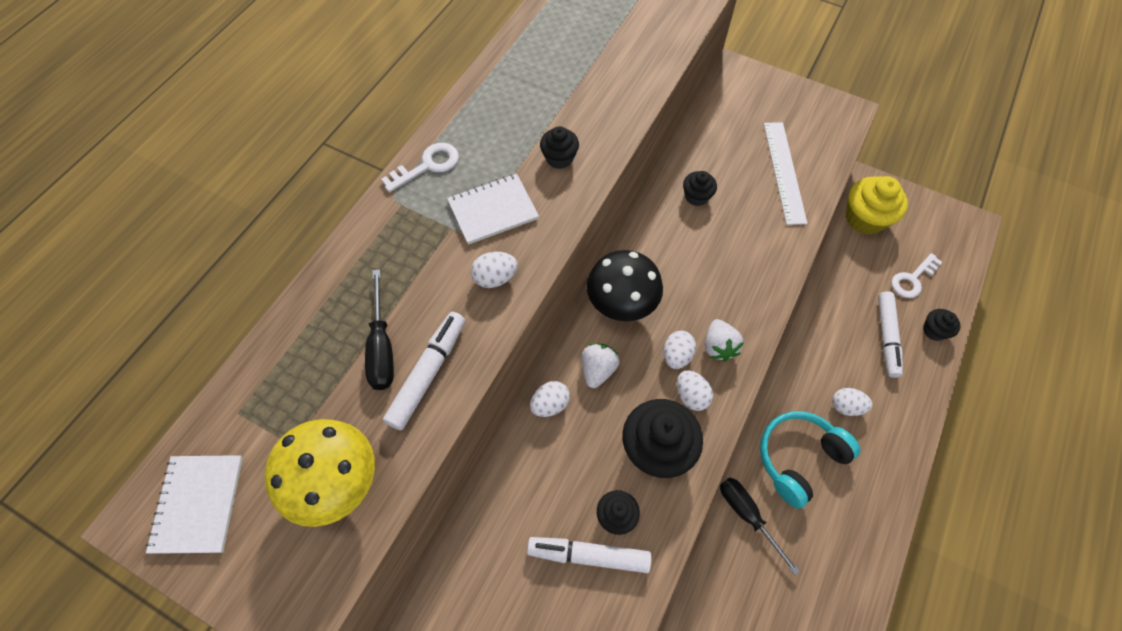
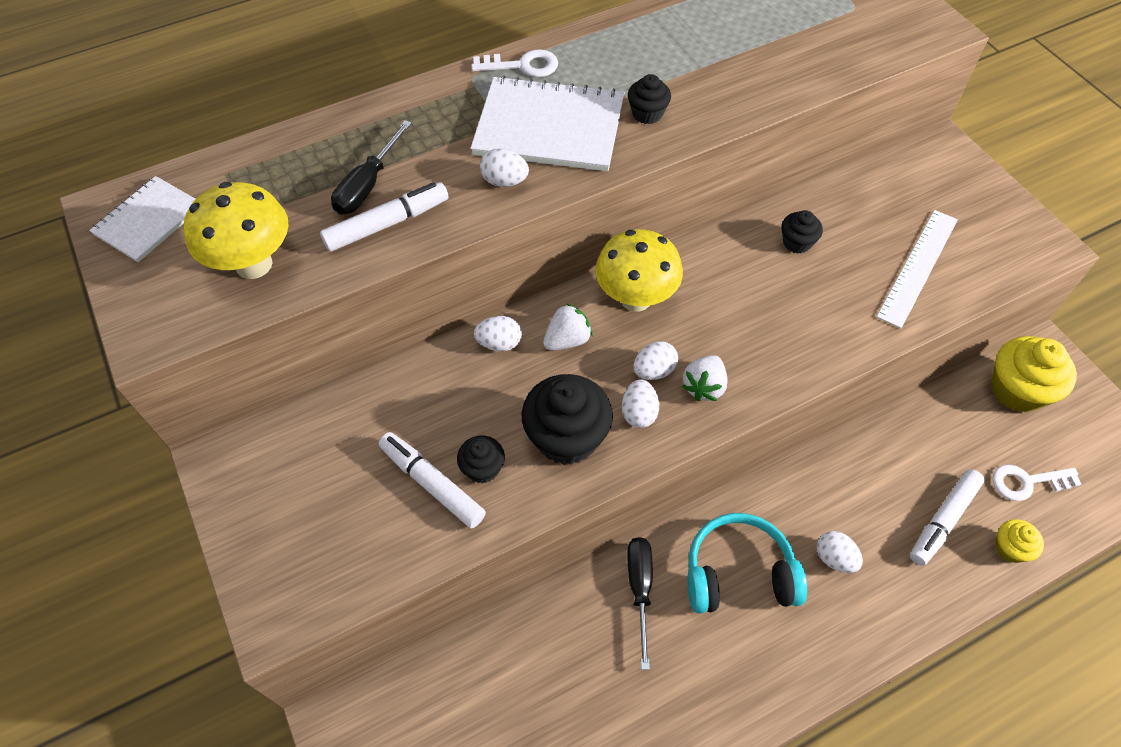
camera: 35 degrees right, 5 degrees down
(493, 210) = (549, 127): white notebook -> white notebook, size x1.67
(621, 306) = (636, 298): black mushroom -> yellow mushroom
(934, 330) = (1010, 548): black cupcake -> yellow cupcake

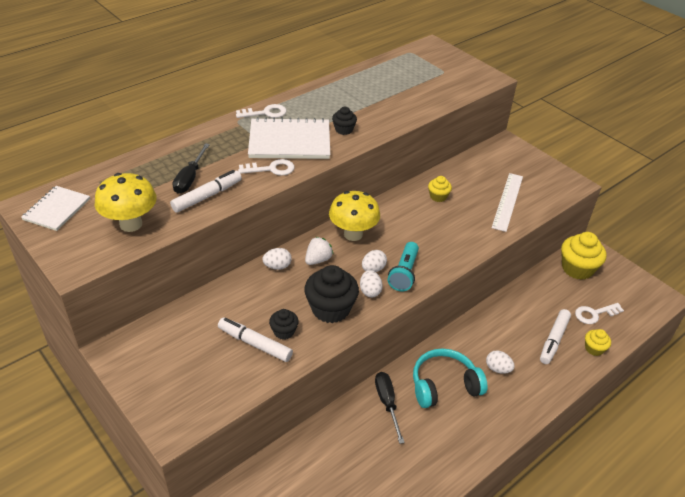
camera: 15 degrees left, 15 degrees down
(505, 181) = (271, 169): white egg -> white key
(704, 387) = (404, 273): white strawberry -> turquoise flashlight
(797, 242) = (438, 196): black cupcake -> yellow cupcake

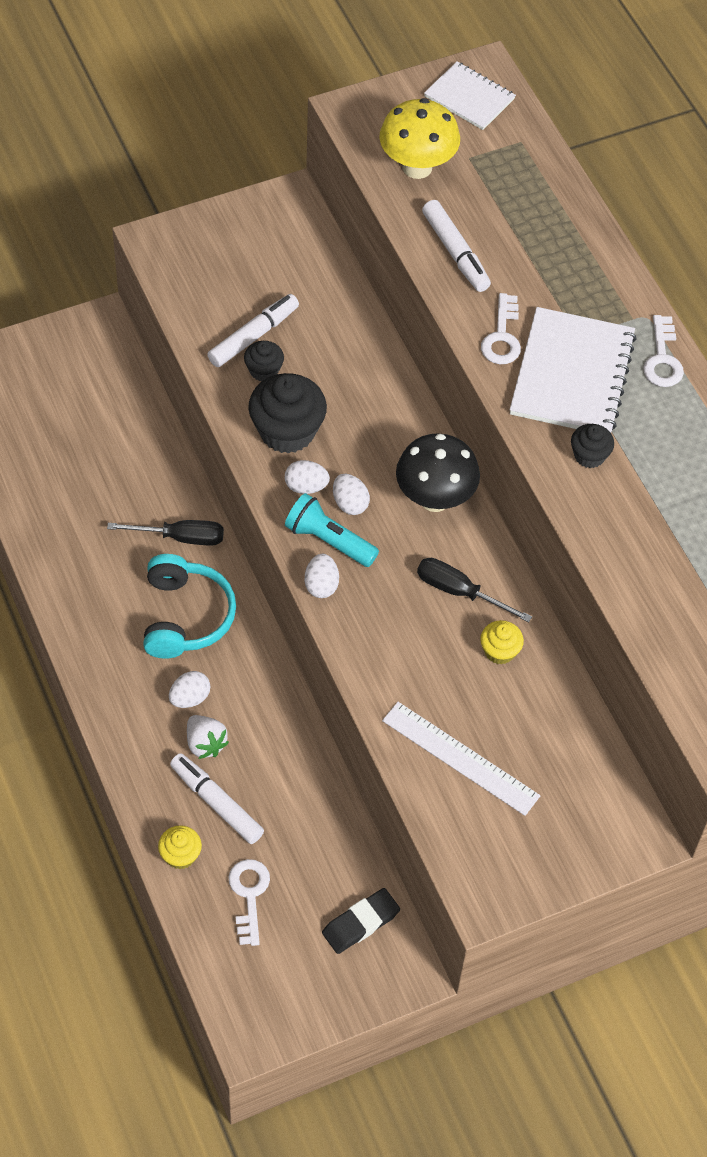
camera: 105 degrees right, 15 degrees up
(190, 178) = (502, 239): black screwdriver -> black screwdriver (459, 592)
(277, 266) = (390, 388): white egg -> white egg (321, 585)
(318, 260) = (390, 439): white strawberry -> white strawberry (205, 743)
(353, 234) = (435, 499): yellow mushroom -> black mushroom
(577, 268) = (360, 923): yellow cupcake -> black eraser

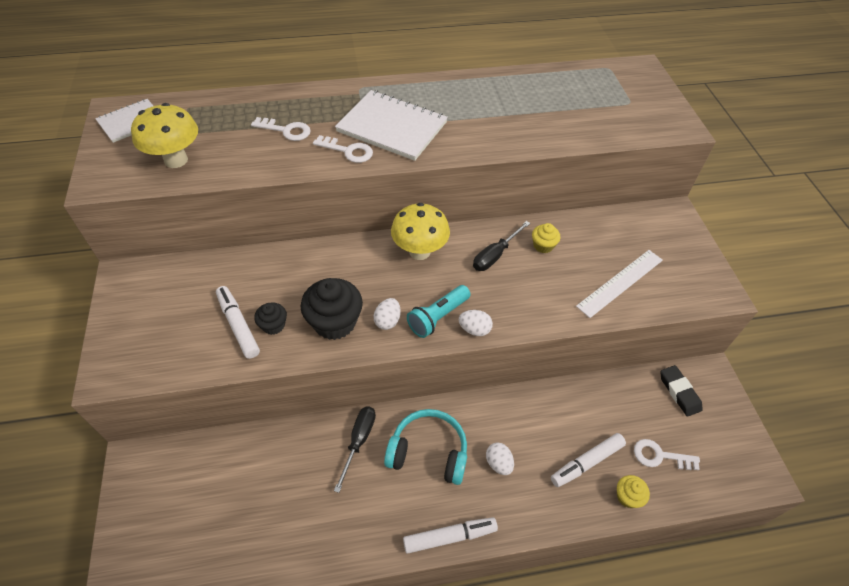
camera: 75 degrees left, 5 degrees down
(205, 743) = (538, 460): white strawberry -> none
(350, 503) = (410, 298): white egg -> none
(435, 499) = (419, 251): black mushroom -> yellow mushroom
(455, 252) = (264, 157): white marker -> white marker (449, 537)
(589, 455) = (458, 134): black cupcake -> none
(662, 358) = (394, 89): white key -> white key (286, 130)

